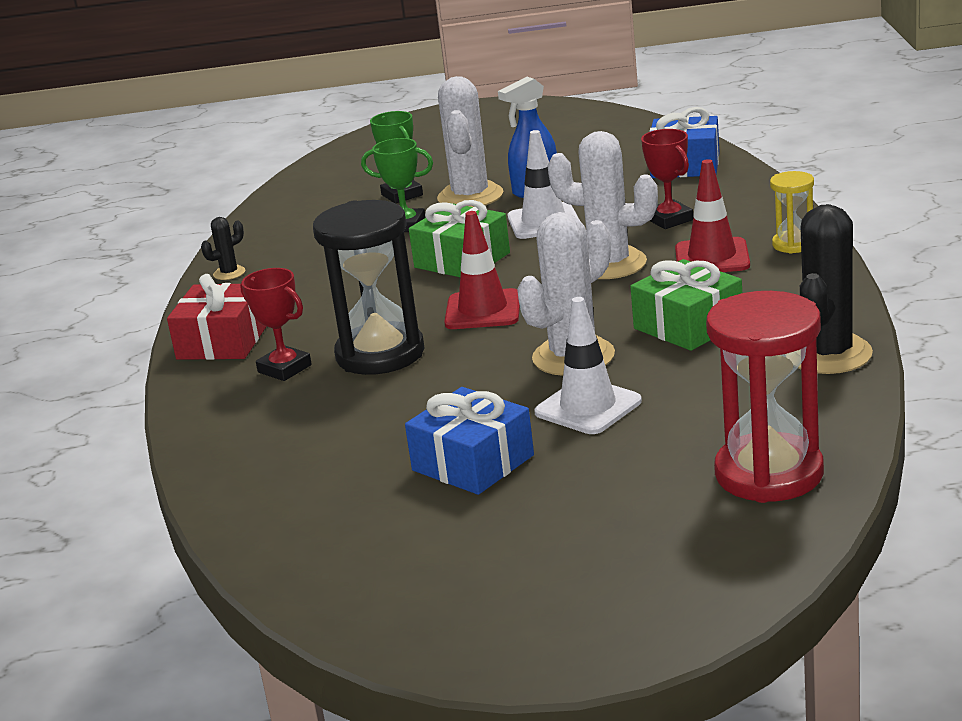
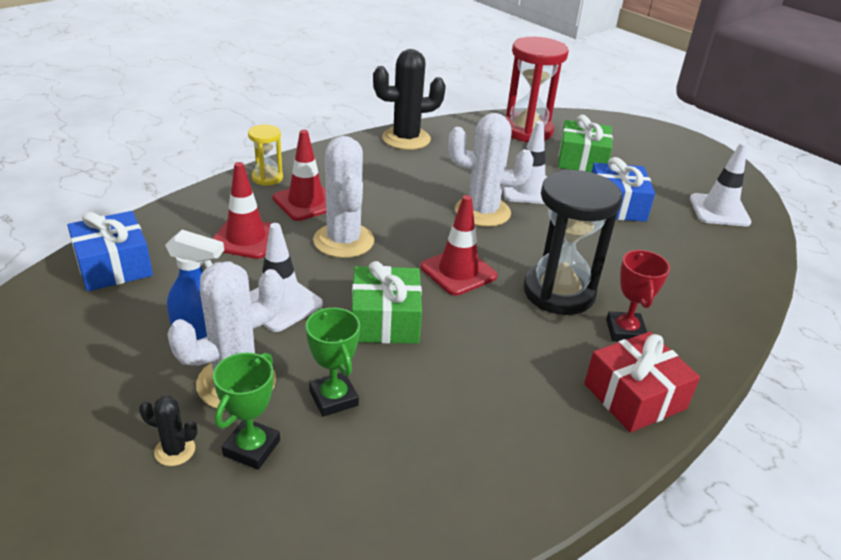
camera: 135 degrees left, 10 degrees up
(229, 273) = (531, 488): black cactus -> black cactus (175, 450)
(354, 553) = (719, 210): none -> white traffic cone
(669, 219) = (246, 238): red trophy -> red traffic cone
(688, 325) = (410, 185): green gift -> green gift (582, 160)

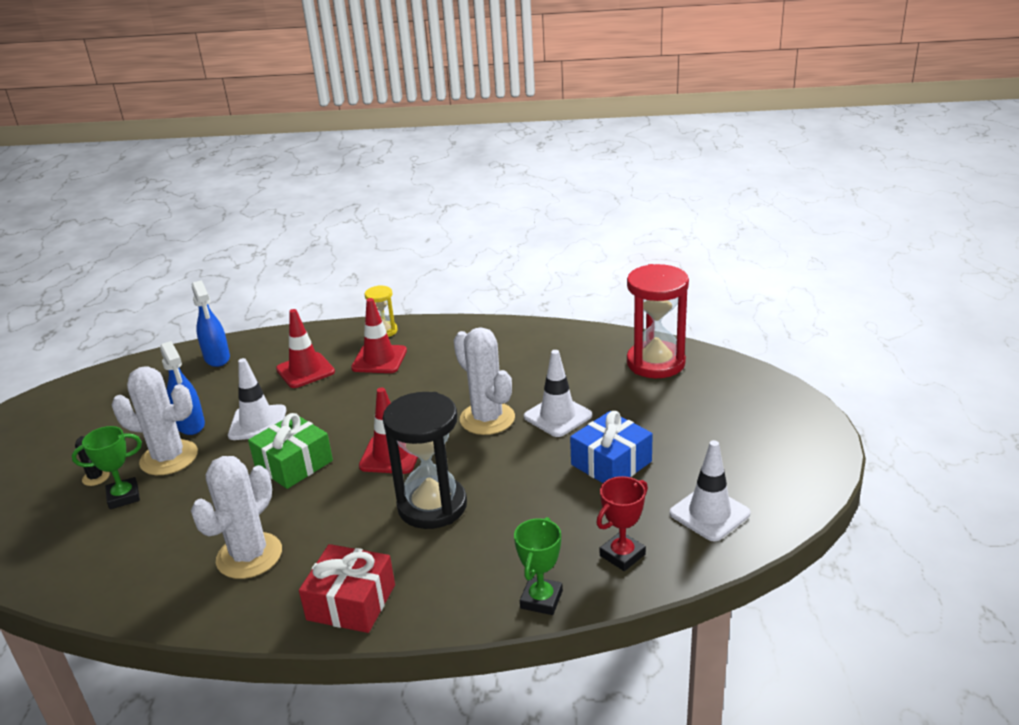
camera: 50 degrees right, 5 degrees down
(114, 266) = (217, 358): blue gift -> blue spray bottle
(333, 398) = (195, 494): green trophy -> green trophy (541, 599)
(343, 241) = (357, 398): white cactus -> white cactus (249, 556)
(406, 139) = (533, 334): black cactus -> none
(582, 160) = (658, 410): green gift -> none
(625, 331) = (427, 559): red trophy -> red trophy (622, 555)

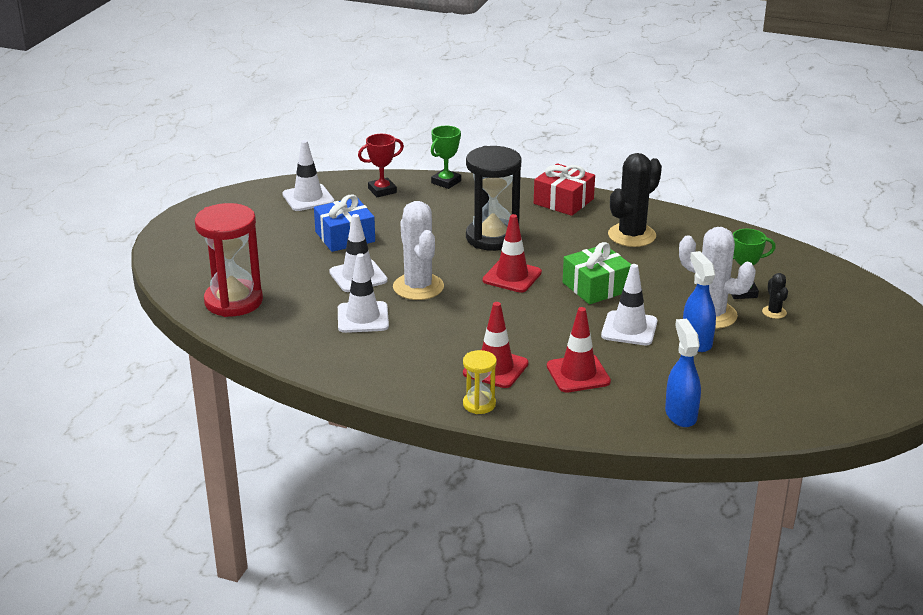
camera: 165 degrees left, 0 degrees up
(249, 556) = (631, 235): white cactus -> black cactus
(522, 375) = (363, 318): none -> white traffic cone

